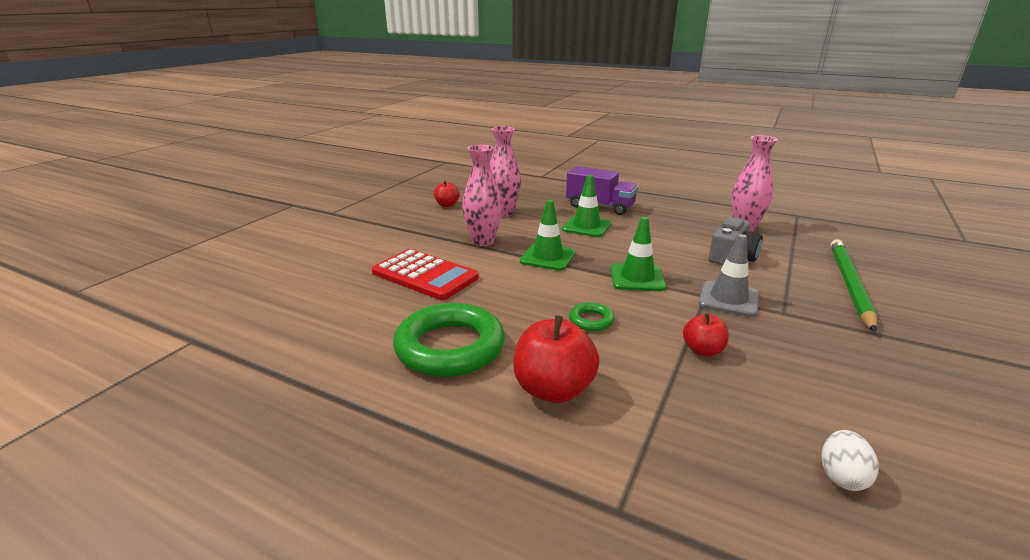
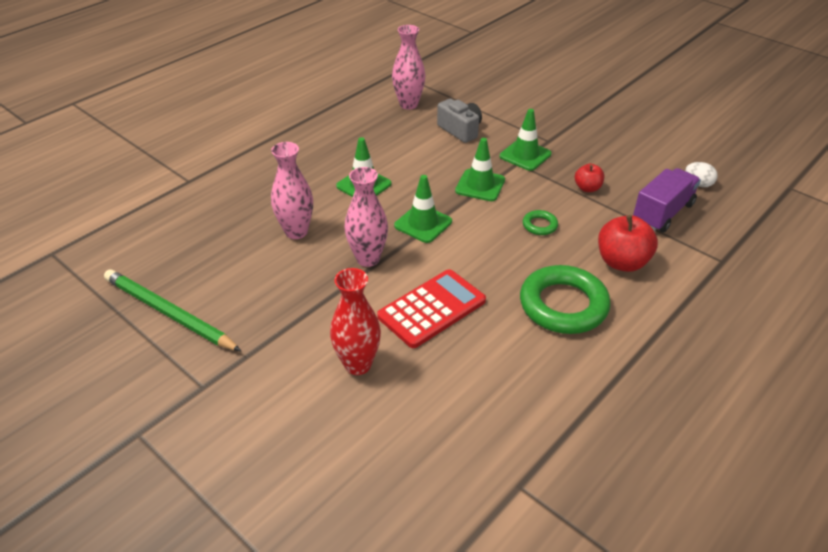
camera: 75 degrees left, 15 degrees up
(351, 254) = (358, 364): none -> red vase
(447, 205) = (241, 272): red apple -> none
(600, 207) = (316, 164): purple truck -> purple truck (662, 213)
(728, 299) = (525, 155): grey traffic cone -> green traffic cone
(849, 284) = (519, 101): green pencil -> green pencil (168, 313)

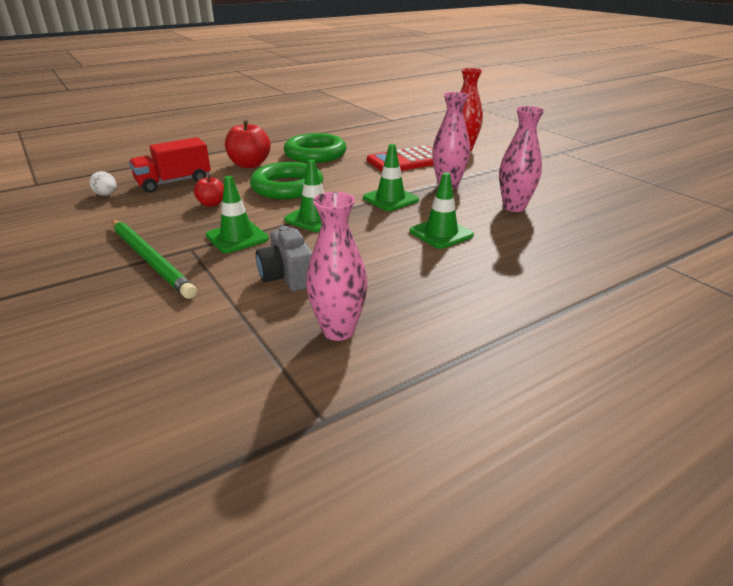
camera: 165 degrees left, 10 degrees down
(168, 313) = (607, 177): green pencil -> green pencil (150, 259)
(539, 225) = (287, 187): green ring -> green ring, size x2.24
(662, 213) = (174, 182): purple truck -> red truck

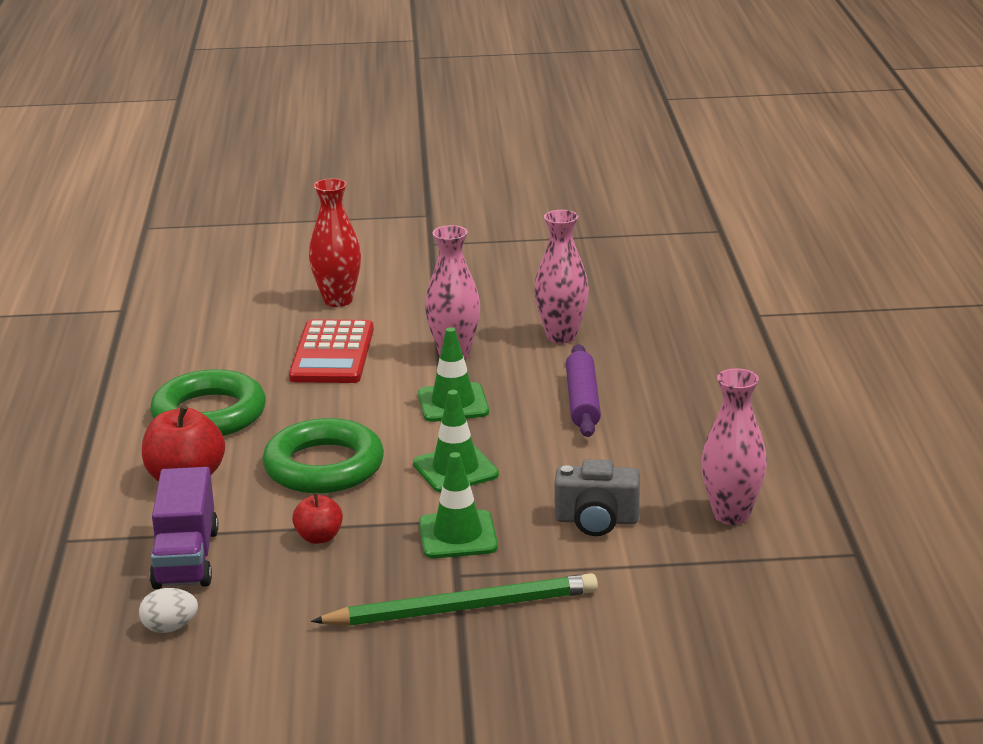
camera: 60 degrees left, 5 degrees down
(174, 182) = (186, 558): red truck -> purple truck
(441, 233) = (583, 401): green traffic cone -> purple rolling pin

